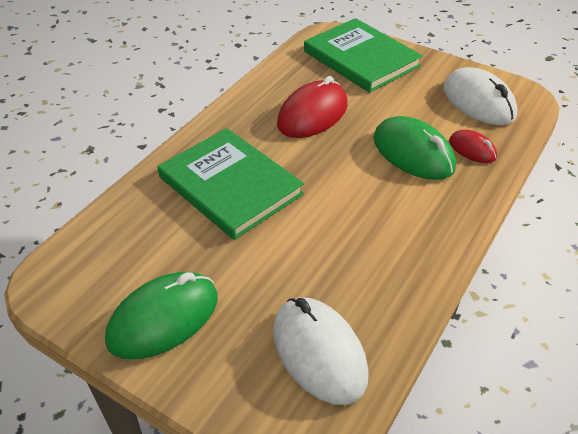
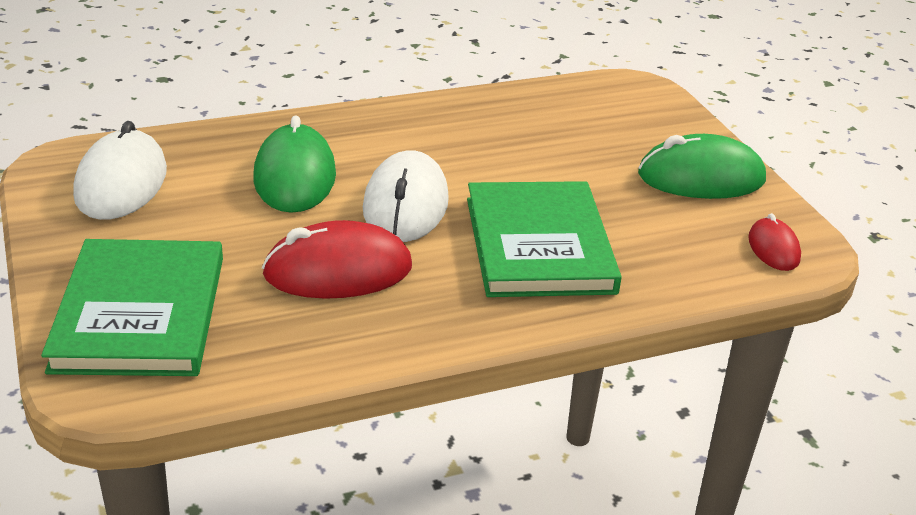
camera: 145 degrees left, 10 degrees down
(319, 352) = (585, 109): white mouse -> white mouse (405, 205)
(472, 149) = (229, 151): red mouse -> red mouse (773, 248)

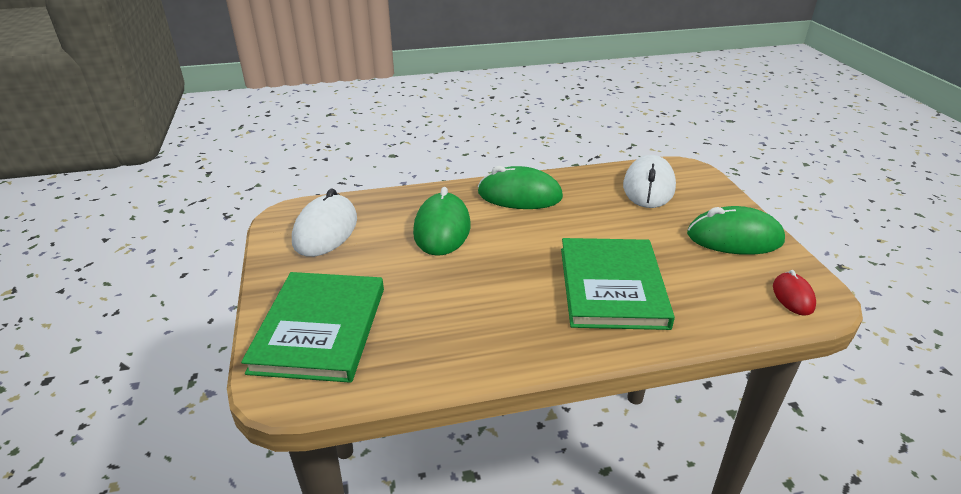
camera: 10 degrees right, 0 degrees up
(338, 271) = (463, 302): red mouse -> none
(402, 127) = (519, 195): none -> green mouse
(405, 205) = (517, 252): white mouse -> white mouse (648, 187)

